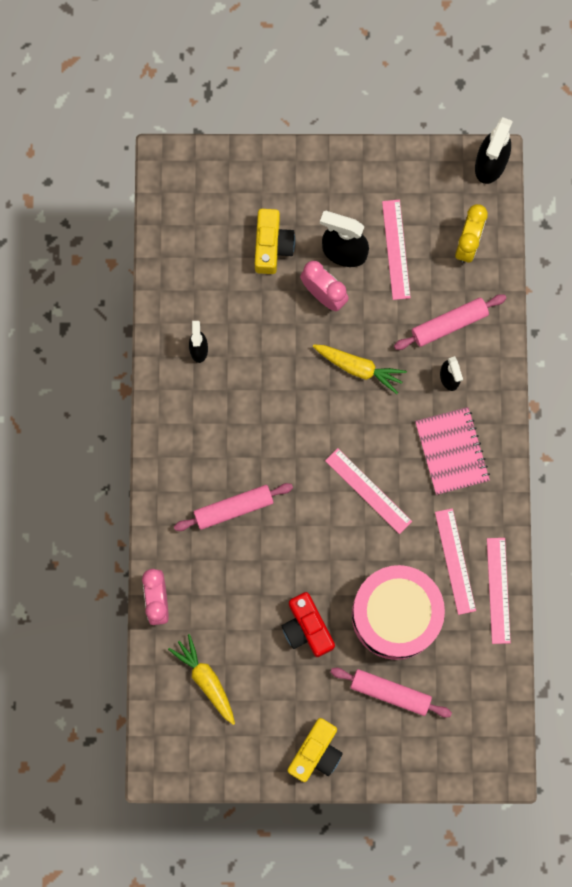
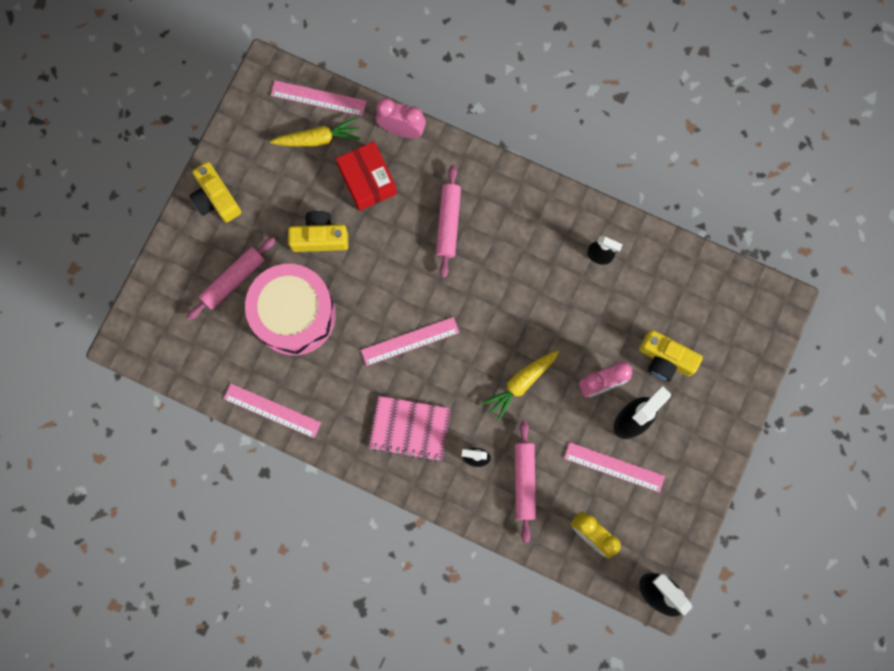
camera: 115 degrees right, 0 degrees up
(226, 608) = (367, 180): none -> red box
(307, 628) = (320, 237): red camera -> yellow camera
(455, 561) = (314, 386): pink ruler -> pink ruler (318, 98)

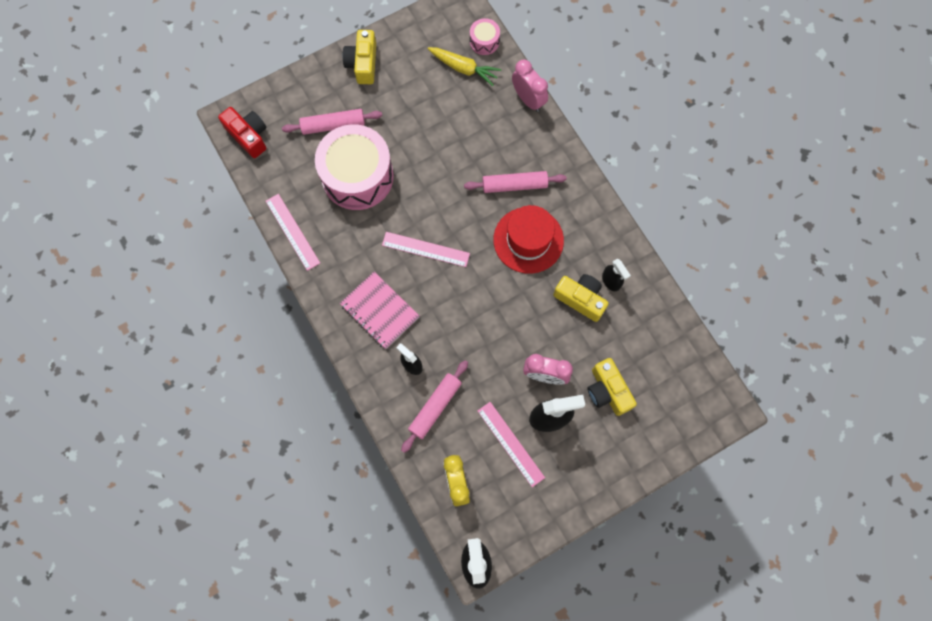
camera: 35 degrees right, 5 degrees down
(158, 346) = (248, 136): none -> red camera
(318, 98) = (484, 41): pink ruler -> pink drum
(320, 237) = (415, 135): yellow camera -> yellow camera (580, 299)
(367, 180) = (478, 119): red box -> none
(448, 223) = (514, 185): pink rolling pin -> pink rolling pin turned 45 degrees clockwise
(498, 267) = (528, 240): none -> red hat
(521, 383) = (484, 334): yellow carrot -> none

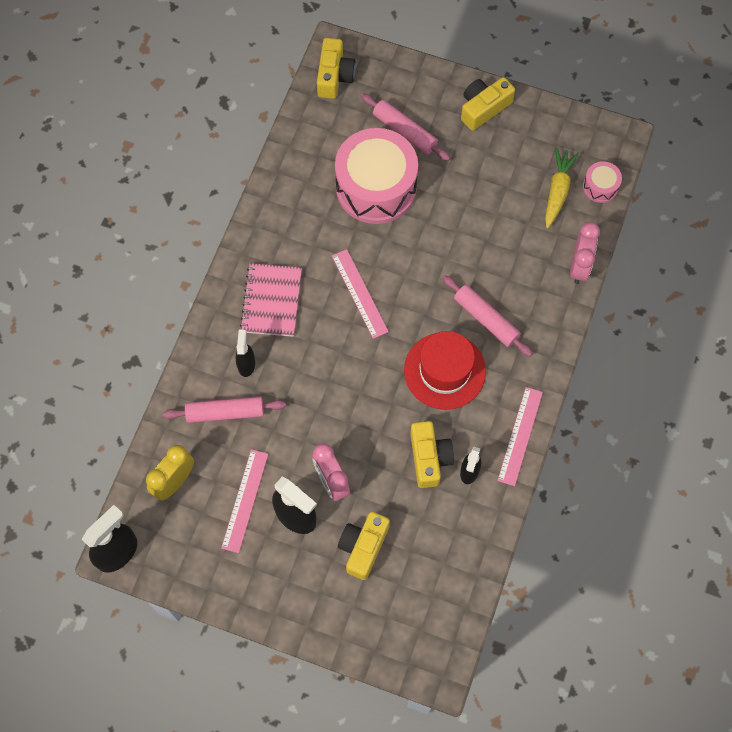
camera: 50 degrees right, 5 degrees down
(248, 136) = (334, 76): red camera -> yellow camera
(292, 232) = (280, 177): pink ruler -> pink ruler (520, 436)
(464, 68) = (557, 191): yellow carrot -> yellow carrot turned 150 degrees counterclockwise

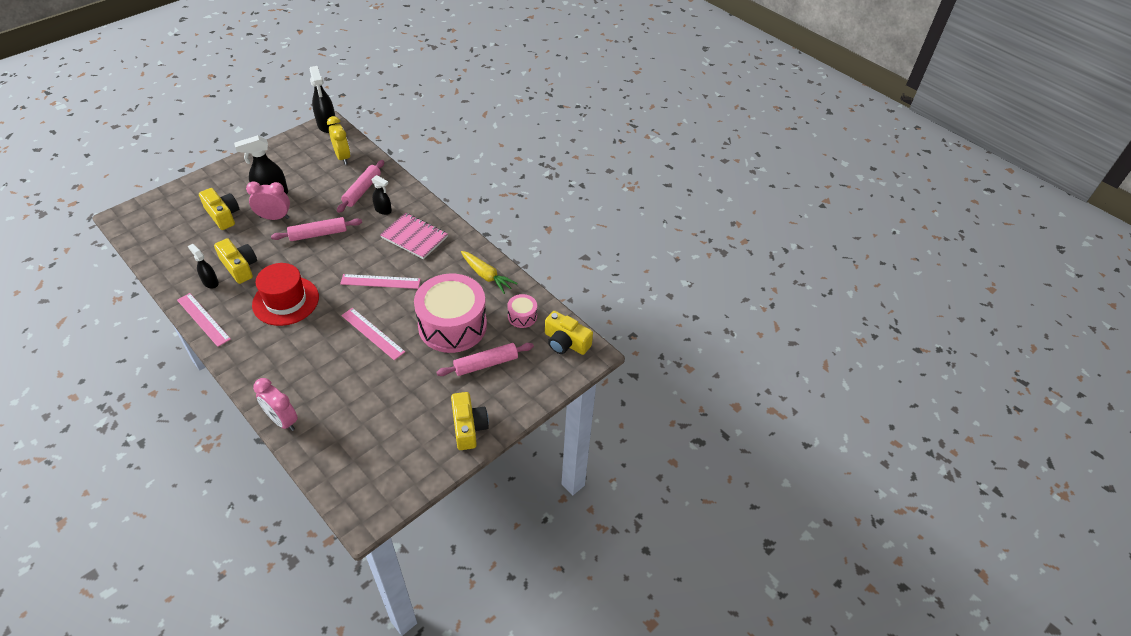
camera: 115 degrees right, 20 degrees down
(245, 500) = (303, 179): pink ruler -> pink ruler (373, 333)
(429, 458) = (240, 267): yellow camera -> yellow camera turned 150 degrees counterclockwise
(486, 319) = (298, 341): pink rolling pin -> pink rolling pin (318, 234)
(557, 191) = (355, 441): yellow carrot -> yellow carrot (486, 276)
(600, 187) = (333, 474): pink drum -> pink drum (522, 316)

